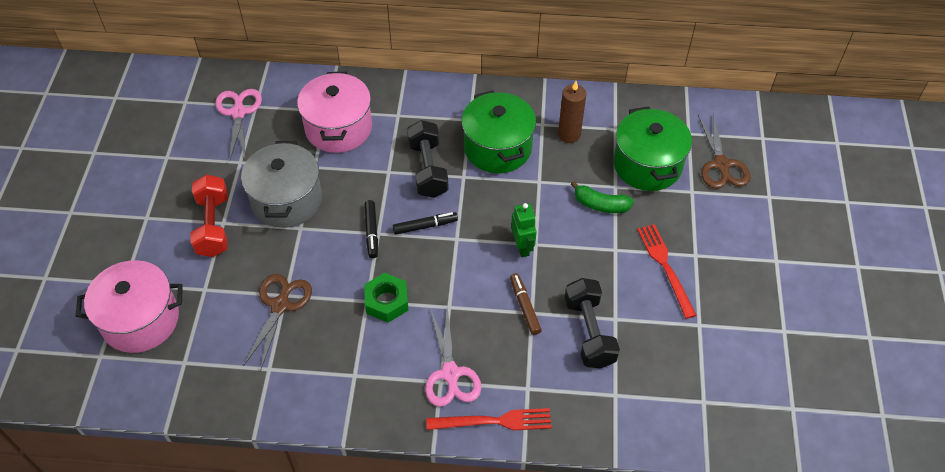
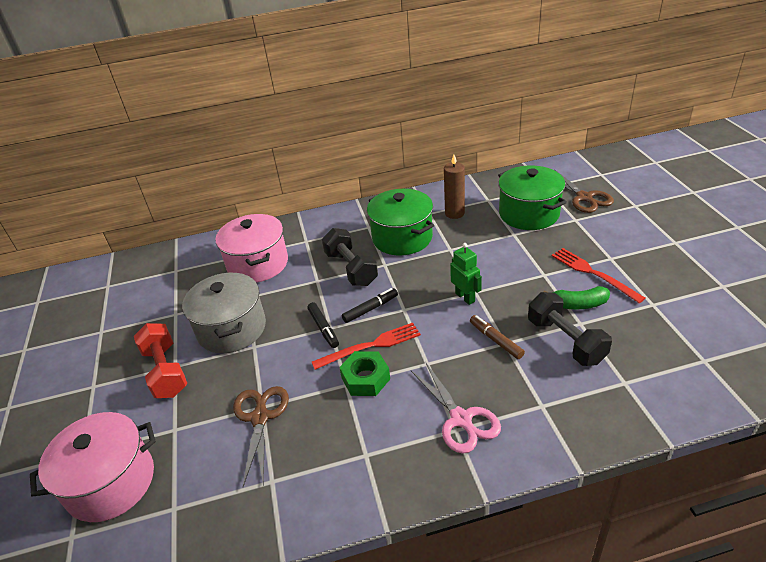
camera: 15 degrees left, 15 degrees down
(239, 112) = (161, 279): pink scissors -> none
(494, 421) = (529, 447): red fork -> red fork (370, 346)
(600, 204) = (510, 249): green banana -> green banana (578, 304)

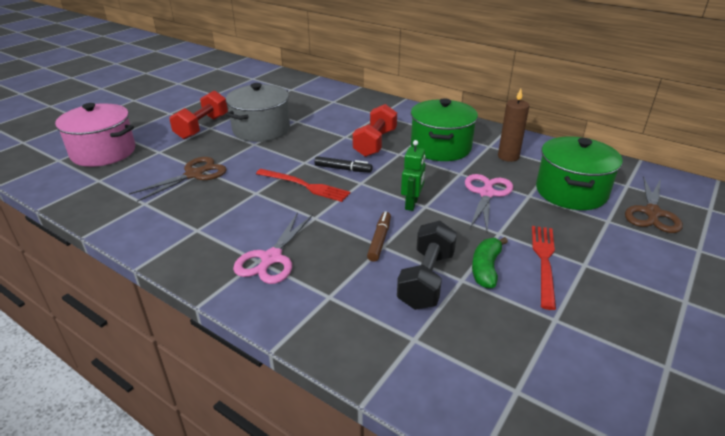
camera: 45 degrees right, 5 degrees down
(258, 264) = (332, 110): pink pot -> none
(323, 328) = (300, 160): black marker -> none
(351, 269) = (375, 143): black dumbbell -> red dumbbell
(365, 378) = (269, 198): green nut -> none
(491, 252) = (487, 193): none -> pink scissors
(578, 304) = (486, 268): green banana -> green banana turned 60 degrees clockwise

